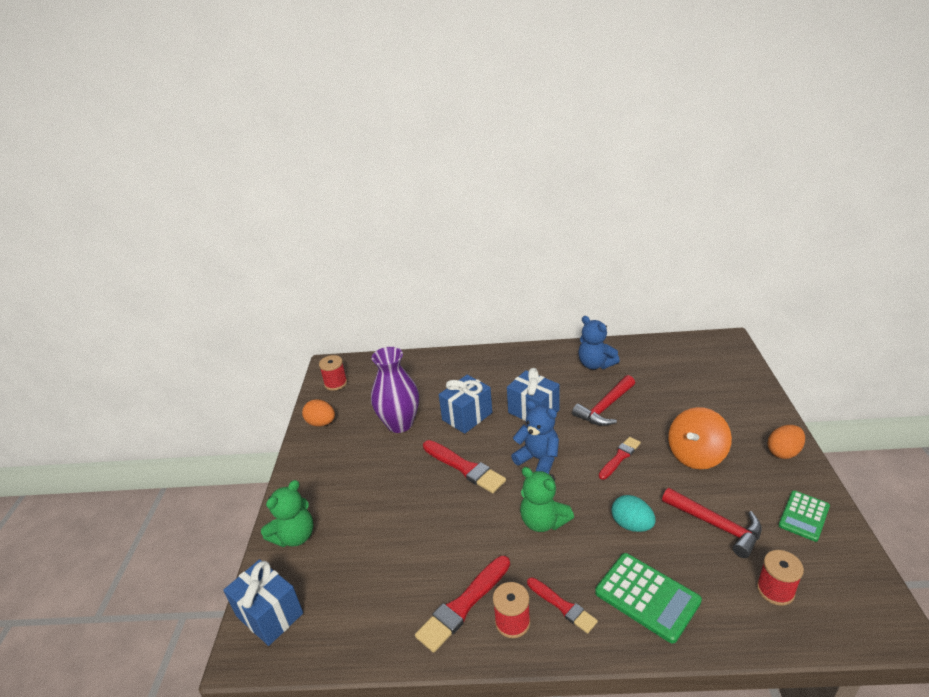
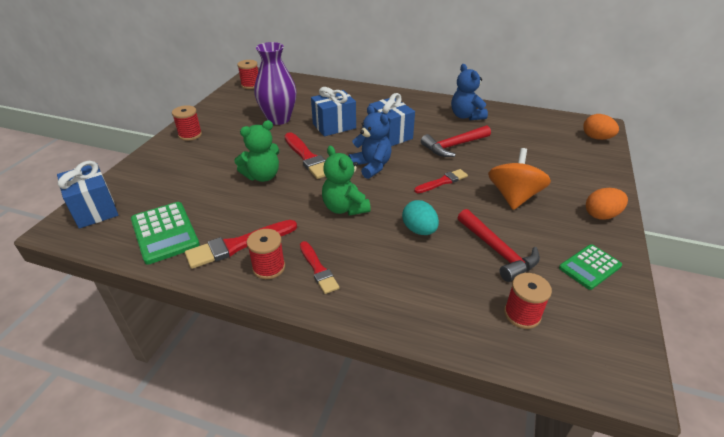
camera: 15 degrees right, 5 degrees up
(295, 536) = (150, 168): green teddy bear -> green teddy bear (262, 176)
(311, 475) = (190, 135): none -> red spool
(321, 423) = (222, 106): orange egg -> orange egg (596, 138)
(647, 597) = (396, 284): green calculator -> green calculator (164, 233)
(696, 455) = (513, 197): orange spinning top -> orange spinning top turned 135 degrees clockwise

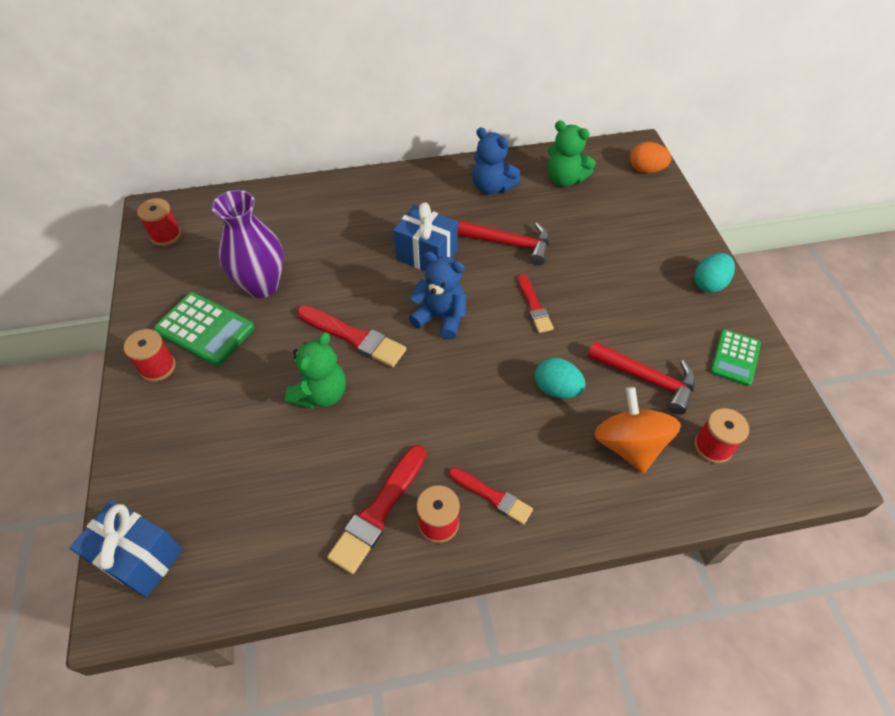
camera: 30 degrees left, 15 degrees up
(164, 233) = (271, 542): green calculator -> green calculator (205, 329)
(334, 126) = (346, 268): blue gift -> none
(344, 208) = (457, 396): green teddy bear -> green teddy bear (565, 179)
(442, 182) = (534, 306): red brush -> red brush turned 135 degrees clockwise
(454, 146) = (510, 244): red hammer -> red hammer turned 105 degrees counterclockwise
(513, 197) = (617, 296): orange spinning top -> orange spinning top (629, 445)
(601, 215) = (709, 284): orange egg -> turquoise egg

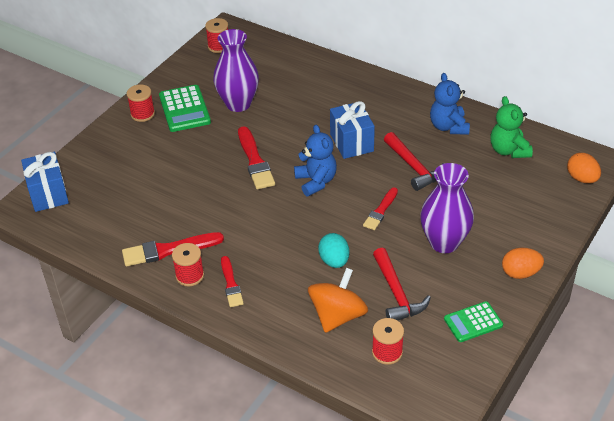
camera: 45 degrees right, 10 degrees down
(321, 394) = (205, 178): green teddy bear -> none
(621, 299) = (444, 242): none -> purple vase
(709, 284) = (520, 273): turquoise egg -> orange egg

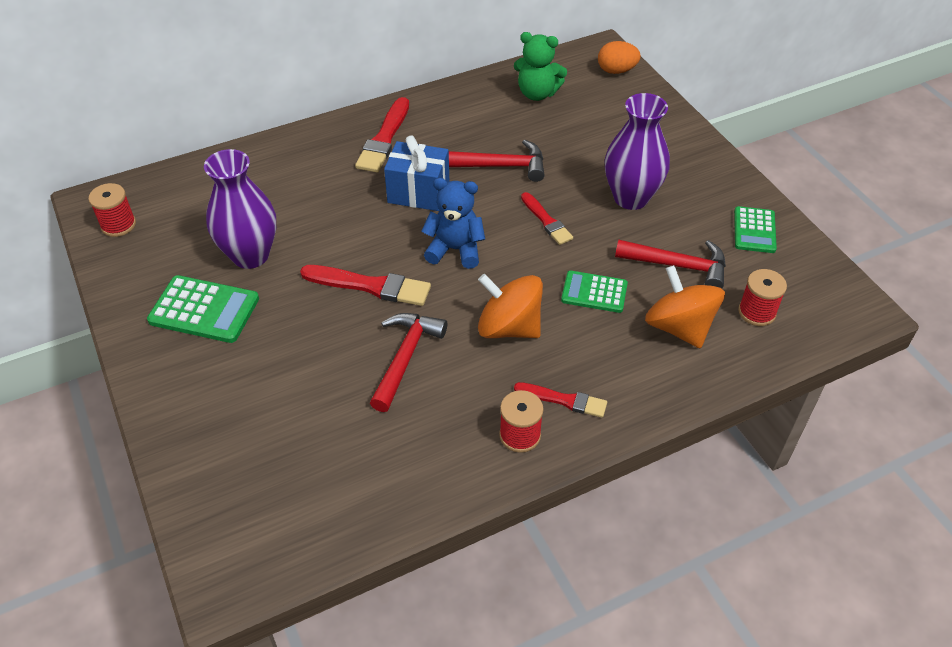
camera: 60 degrees left, 5 degrees up
(48, 194) = (225, 536): blue gift -> none
(142, 114) = (167, 357): red spool -> none
(168, 250) = (457, 438): red brush -> red brush (384, 139)
(211, 201) = (405, 358): none -> red hammer
(270, 234) = (509, 327): none -> orange spinning top
(334, 261) = (594, 292): turquoise egg -> green calculator
(448, 127) = (464, 114): blue teddy bear -> none
(520, 273) = (710, 168): orange egg -> none

